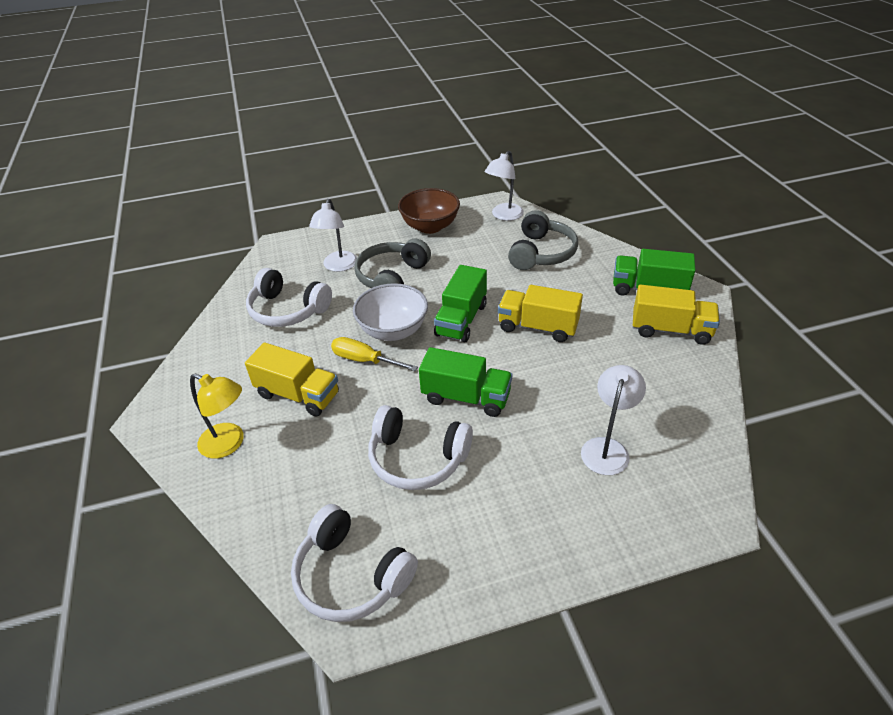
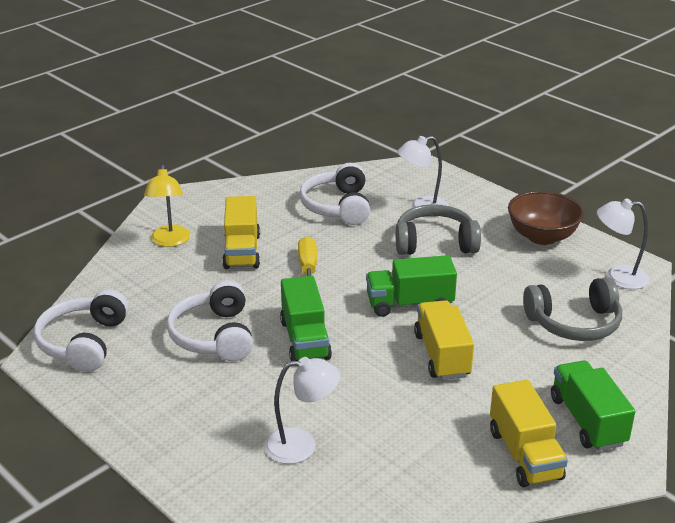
camera: 60 degrees right, 10 degrees down
(393, 330) = (359, 270): white bowl -> none

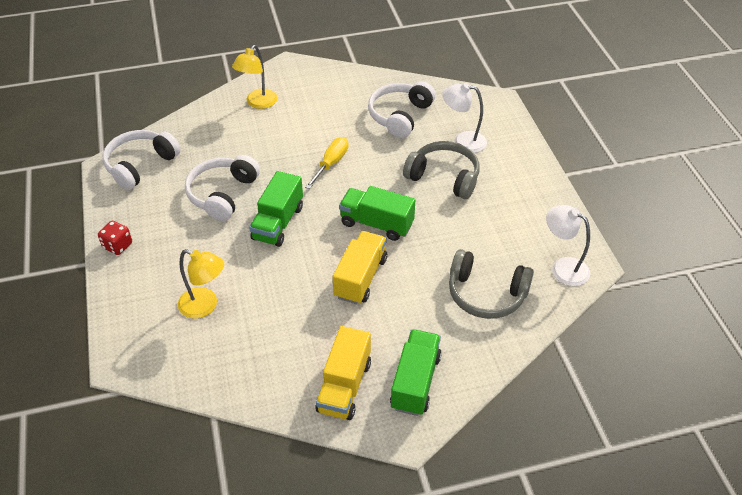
camera: 30 degrees right, 15 degrees up
(135, 429) = (117, 246): none -> red dice
(242, 251) = (298, 130): yellow truck -> none
(301, 445) = (205, 306): white lamp -> yellow lamp
(542, 236) = (535, 204): brown bowl -> none

